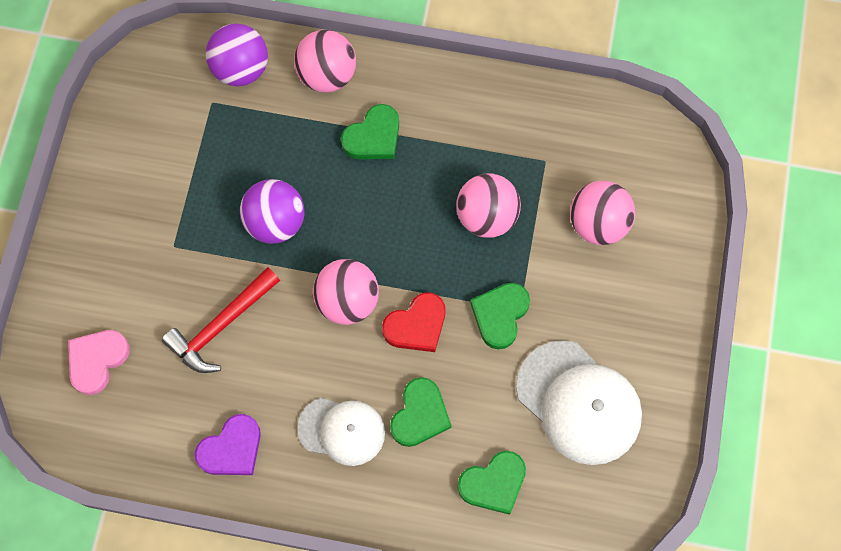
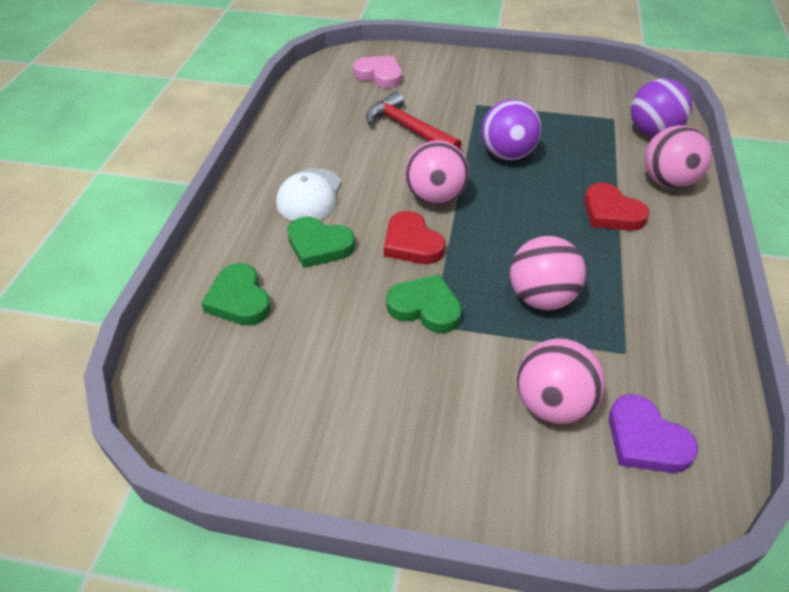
camera: 90 degrees right, 25 degrees down
(232, 449) = (302, 137): purple heart -> purple heart (645, 440)
(373, 137) = (611, 212): green heart -> red heart
(579, 402) = (319, 377): white cap -> none

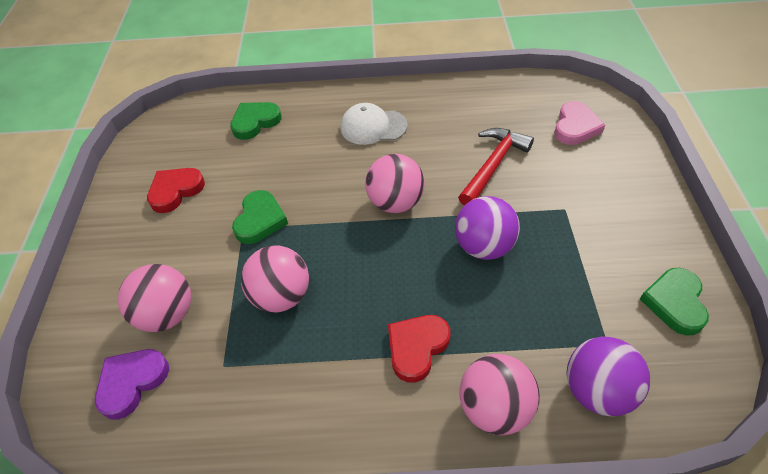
camera: 80 degrees right, 5 degrees up
(319, 245) = (316, 146): green heart -> green heart (674, 303)
(412, 243) = (331, 198): red heart -> red heart (175, 191)

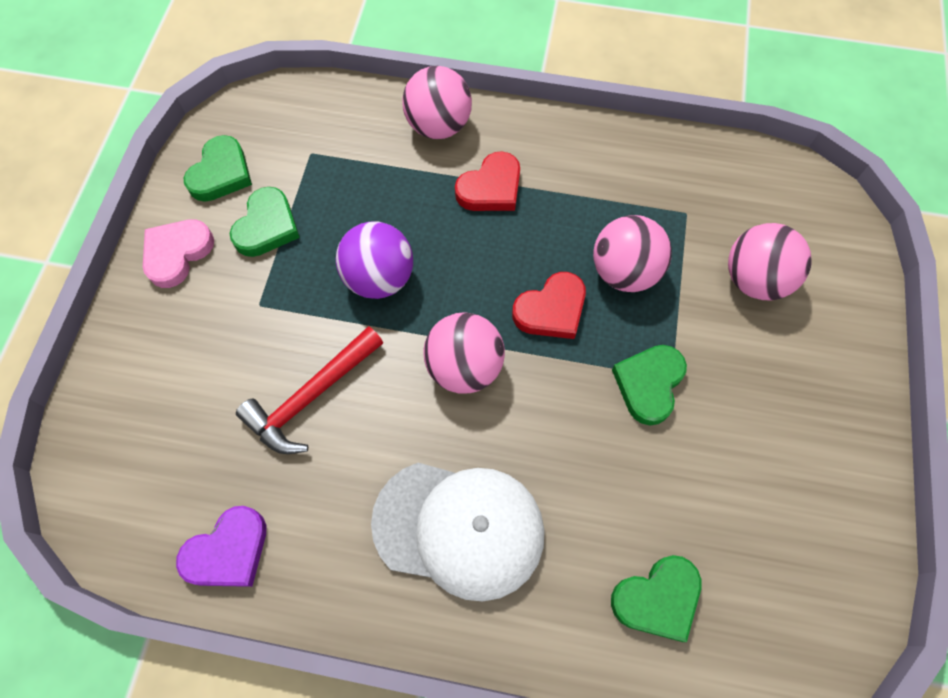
camera: 170 degrees left, 15 degrees up
(132, 382) = (778, 216): purple heart -> purple heart (228, 551)
(175, 191) = (775, 469): red heart -> red heart (551, 310)
(373, 127) = (459, 528): white cap -> white cap, size x1.55
(575, 127) = (156, 439): pink heart -> pink heart (177, 253)
(597, 390) = (344, 120): purple ball -> none
(599, 265) = (267, 226): none -> green heart

